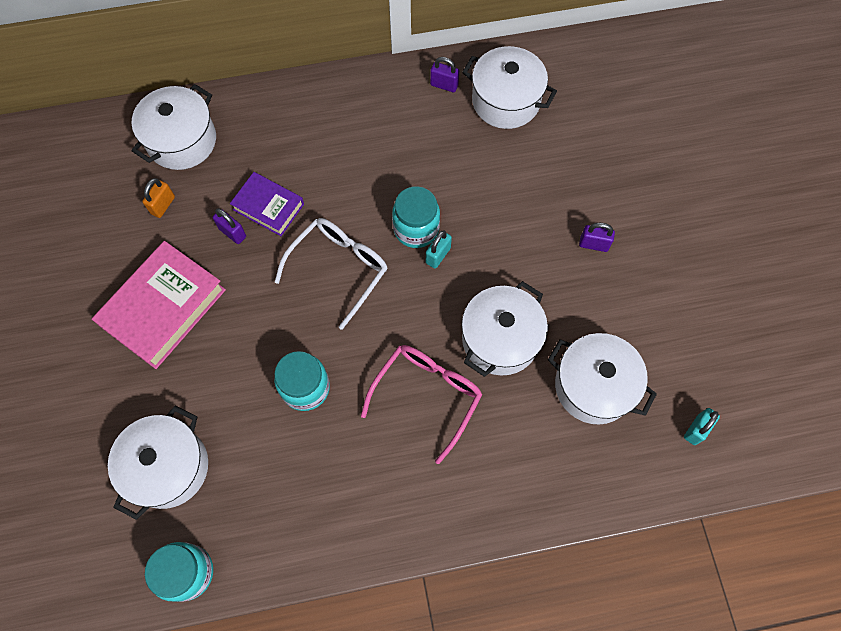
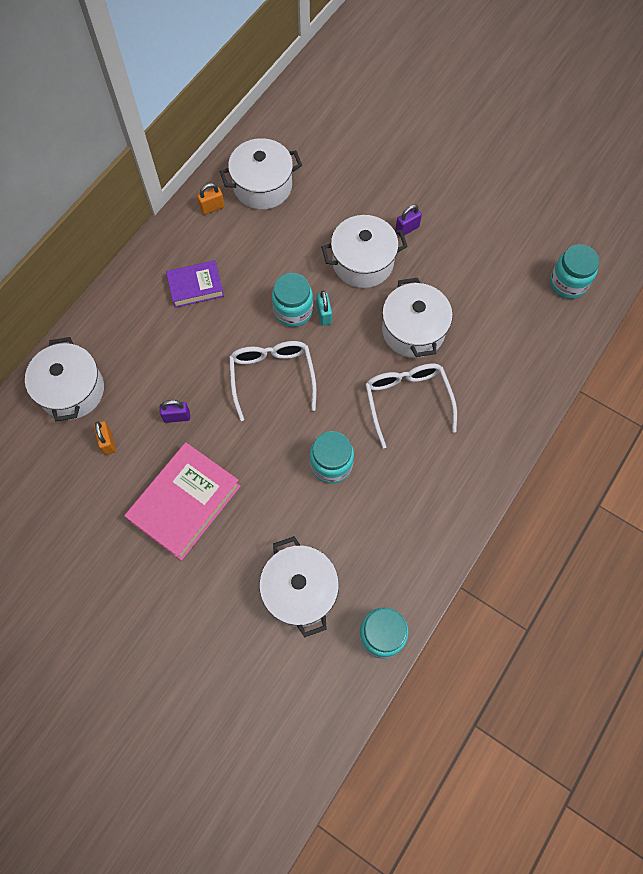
camera: 45 degrees left, 0 degrees up
(164, 308) = (185, 503): pink book -> pink book turned 45 degrees clockwise
(268, 207) = (182, 380): purple book -> purple book (195, 287)
(427, 395) = (407, 400): pink glasses -> white glasses
(444, 85) = (212, 208): purple padlock -> orange padlock
(593, 386) = (492, 309): white pot -> white pot (363, 262)
(696, 429) = (568, 283): turquoise padlock -> turquoise jar

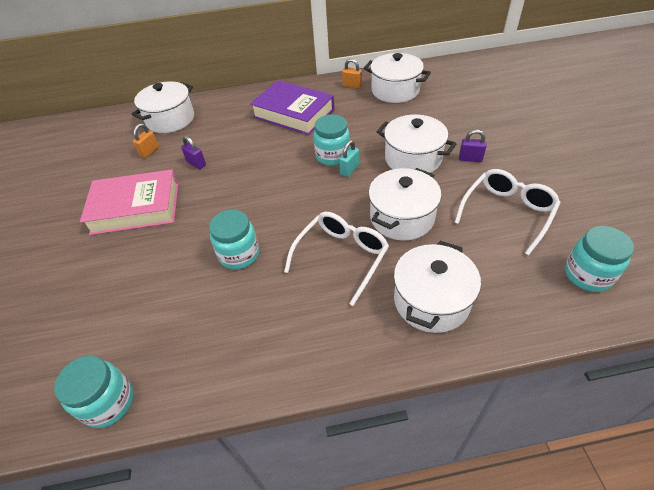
camera: 50 degrees right, 20 degrees down
(195, 287) = (293, 113): purple book -> purple book, size x1.69
(272, 376) = (273, 180): white glasses -> white glasses (507, 212)
(300, 591) = (112, 314): white pot -> white pot (431, 301)

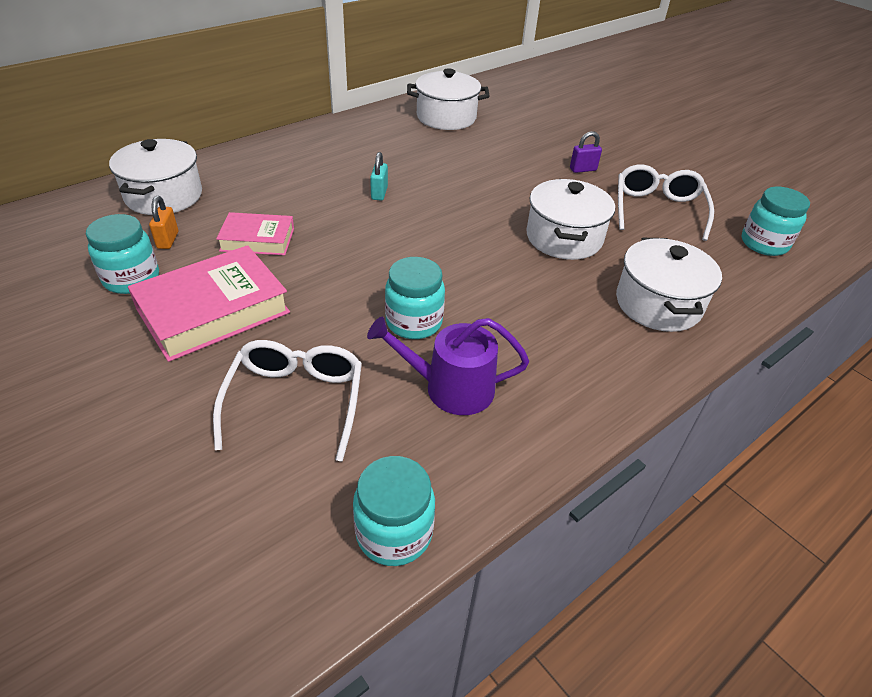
camera: 35 degrees left, 5 degrees down
(196, 164) = (257, 239): purple padlock -> pink book
(222, 314) = (451, 388): none -> purple watering can
(293, 113) = (342, 159): purple book -> none
(332, 156) = (433, 195): turquoise jar -> turquoise jar (131, 279)
(342, 256) = (535, 290): white glasses -> white glasses (295, 401)
(349, 170) = (466, 205): turquoise padlock -> turquoise padlock (379, 193)
(352, 86) = (390, 119): orange padlock -> none
(413, 158) = (525, 180): white pot -> none

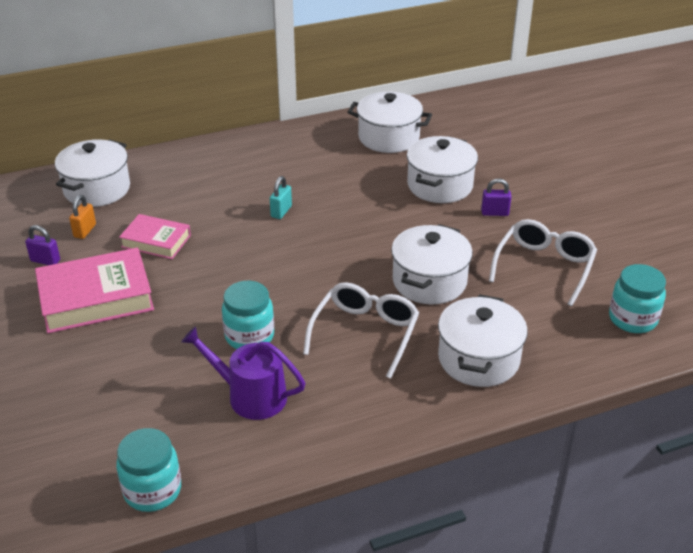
camera: 20 degrees right, 5 degrees down
(131, 279) = (45, 261): turquoise jar -> purple padlock
(295, 401) = (127, 381): white glasses -> white glasses (365, 333)
(518, 152) = (440, 185): none -> white pot

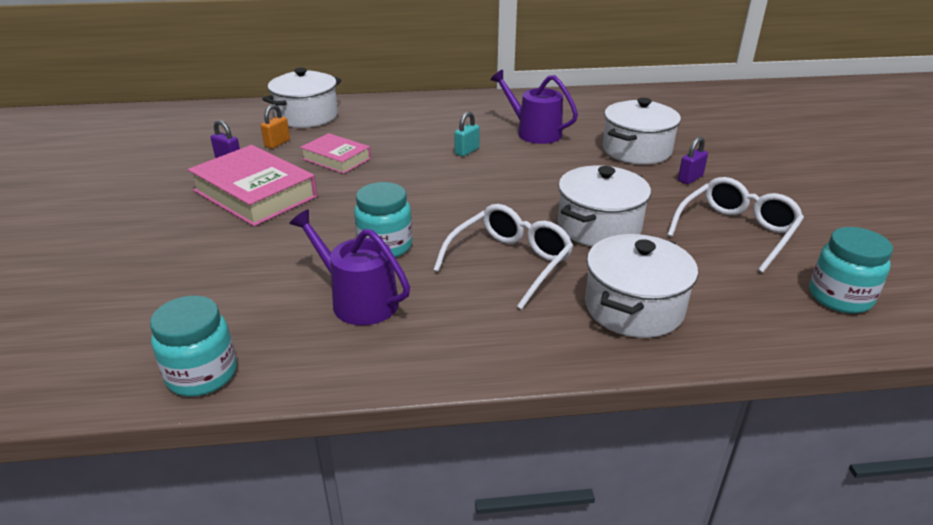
camera: 15 degrees right, 5 degrees down
(96, 298) = (255, 194): pink book -> pink book turned 45 degrees clockwise
(338, 177) = (534, 132): none -> purple watering can
(388, 137) = (596, 110): white pot -> none
(494, 213) = (690, 178): purple padlock -> purple padlock turned 60 degrees counterclockwise

